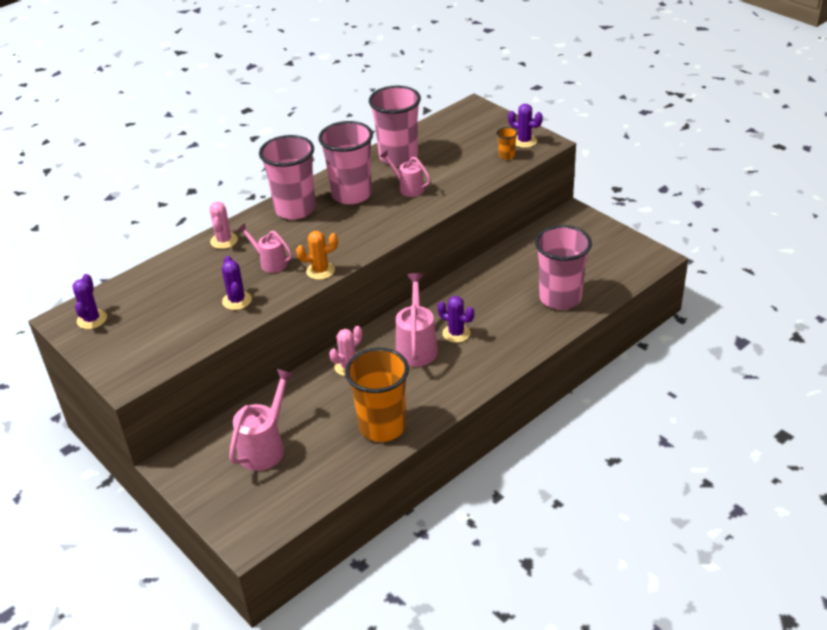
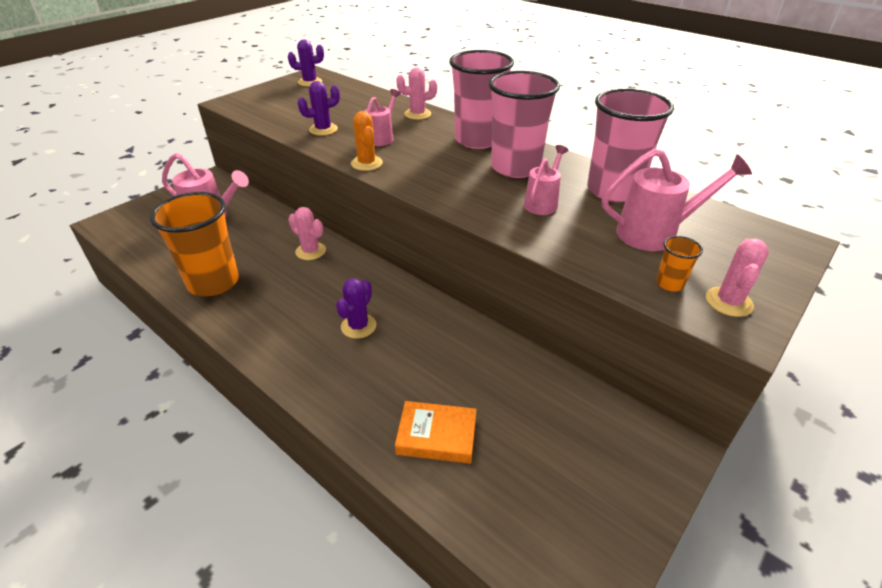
camera: 80 degrees right, 0 degrees up
(417, 346) = (337, 295): pink watering can -> pink watering can (655, 233)
(524, 141) = (729, 302): purple cactus -> pink cactus
(560, 298) = (436, 435): pink cup -> orange book

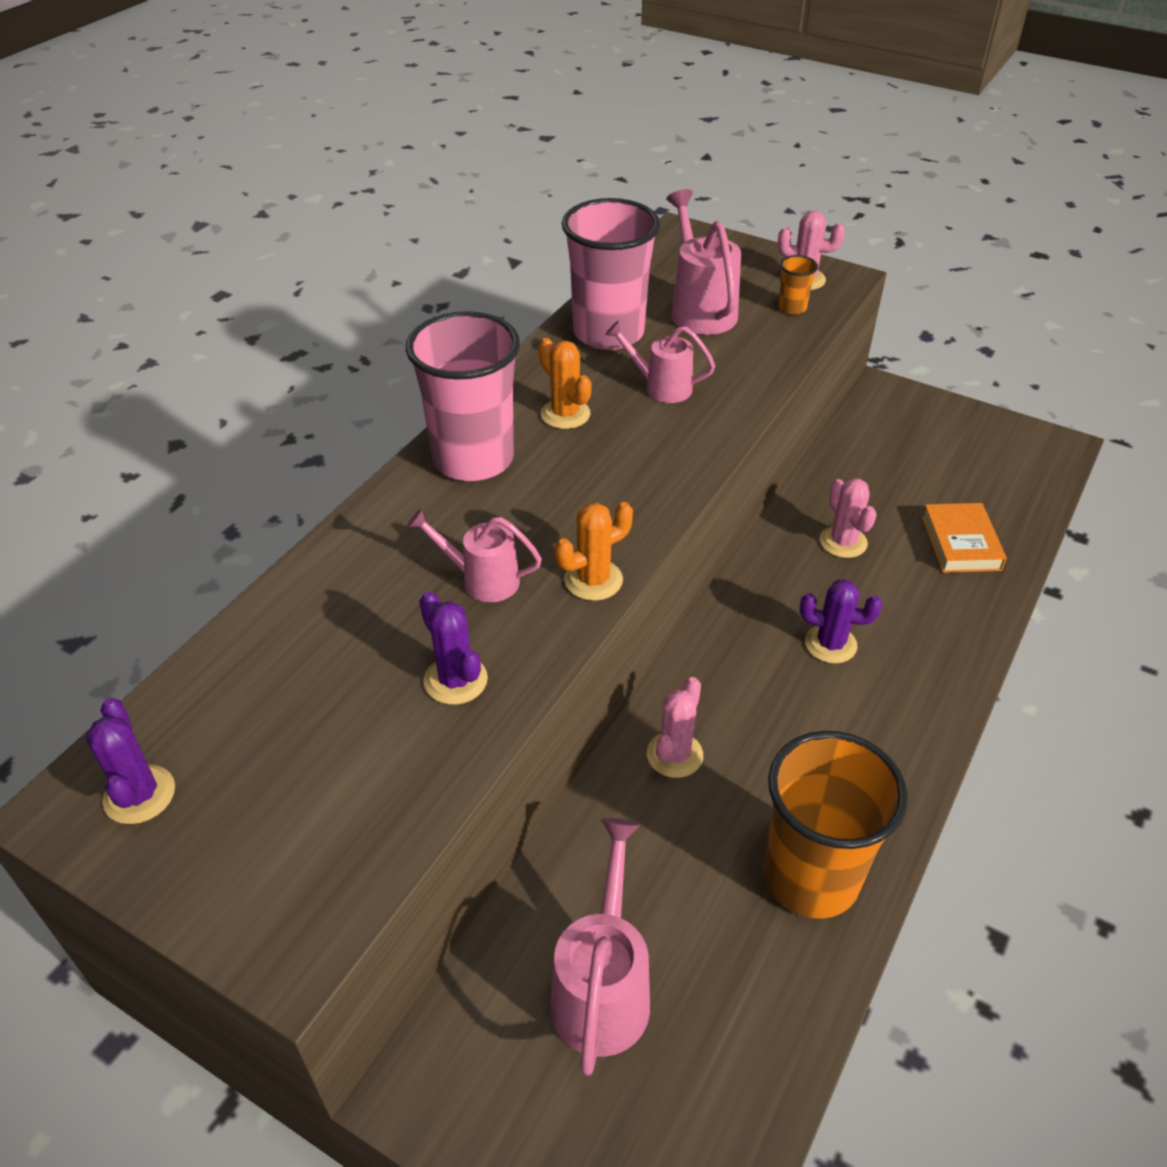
camera: 100 degrees left, 5 degrees up
(417, 114) = (362, 548): pink cactus -> pink cactus (843, 542)
(515, 167) = (565, 414): pink cup -> orange cactus

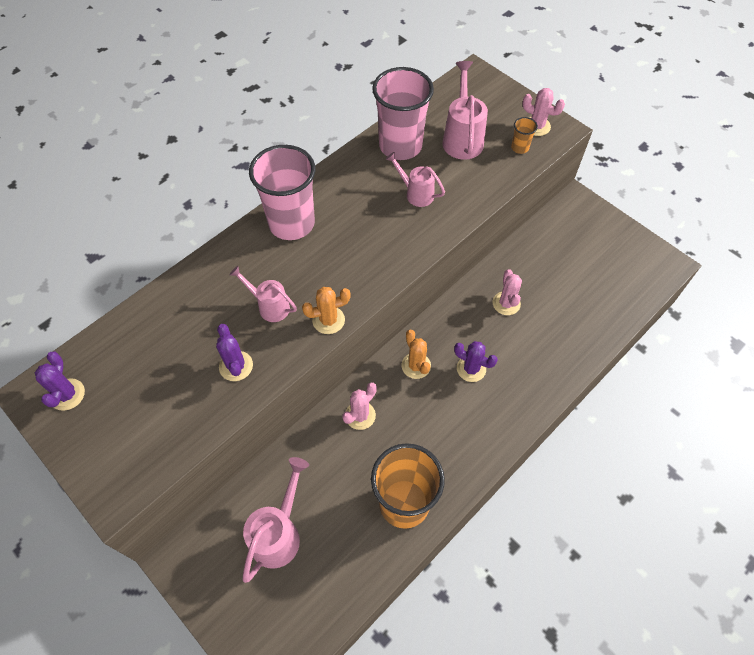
camera: 15 degrees right, 15 degrees up
(565, 414) = (353, 202): orange cactus -> orange cactus (416, 365)
(960, 543) = (575, 320): orange book -> none

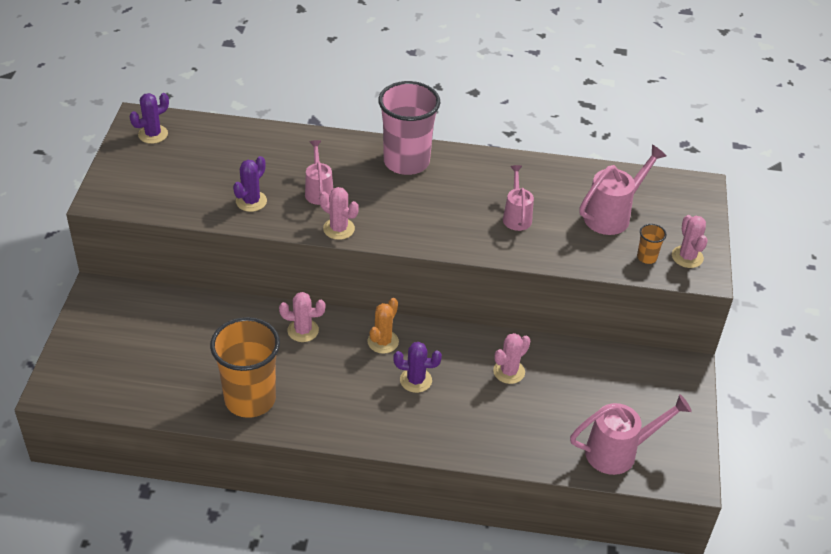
camera: 50 degrees right, 15 degrees down
(279, 533) = (162, 336): pink watering can -> pink watering can (618, 452)
(328, 320) = (339, 229): orange cactus -> pink cactus
(400, 146) = (557, 182): pink cup -> none
(471, 369) = (416, 380): purple cactus -> purple cactus turned 75 degrees counterclockwise

